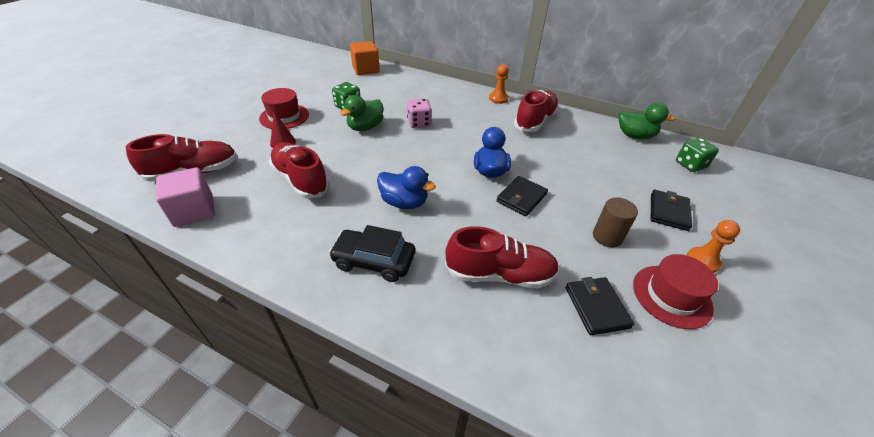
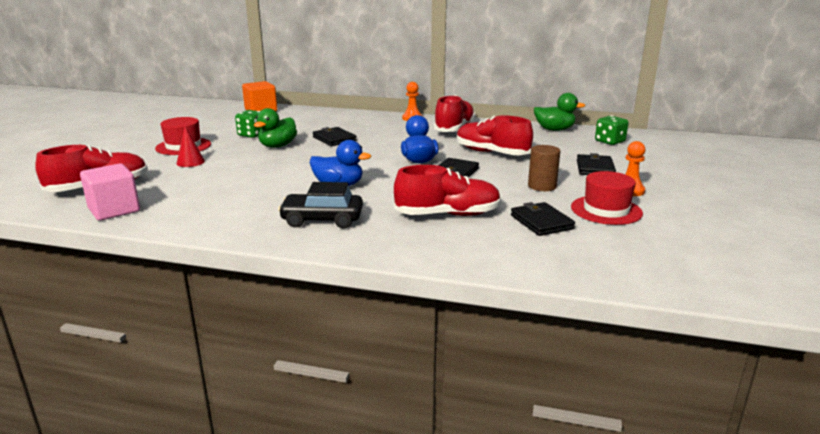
camera: 10 degrees left, 20 degrees down
(301, 180) = (223, 182): red shoe -> red shoe (491, 153)
(419, 123) = (334, 139): pink dice -> black wallet

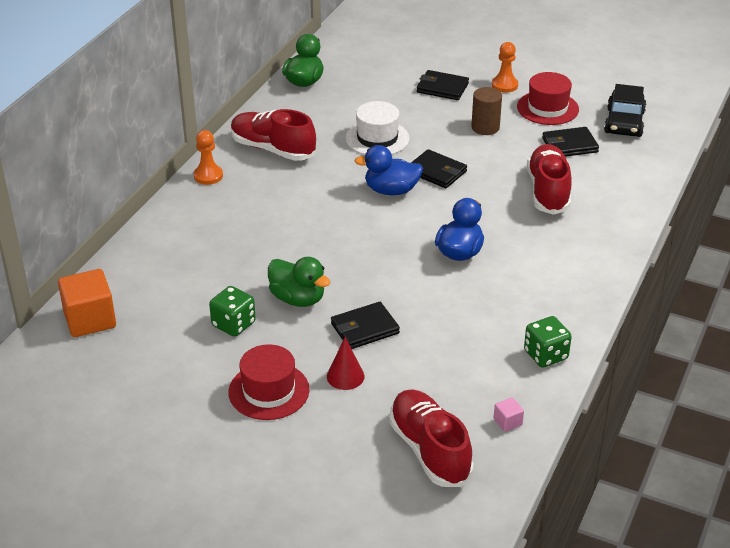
camera: 80 degrees left, 15 degrees up
(114, 210) = (507, 422): pink cube -> pink cube, size x0.45
(322, 220) = (552, 267): black car -> black car (624, 122)
(334, 139) = (283, 248): black wallet -> black wallet (365, 328)
(491, 153) = (377, 138): red shoe -> white hat
(609, 141) = (361, 59): green dice -> green dice (545, 355)

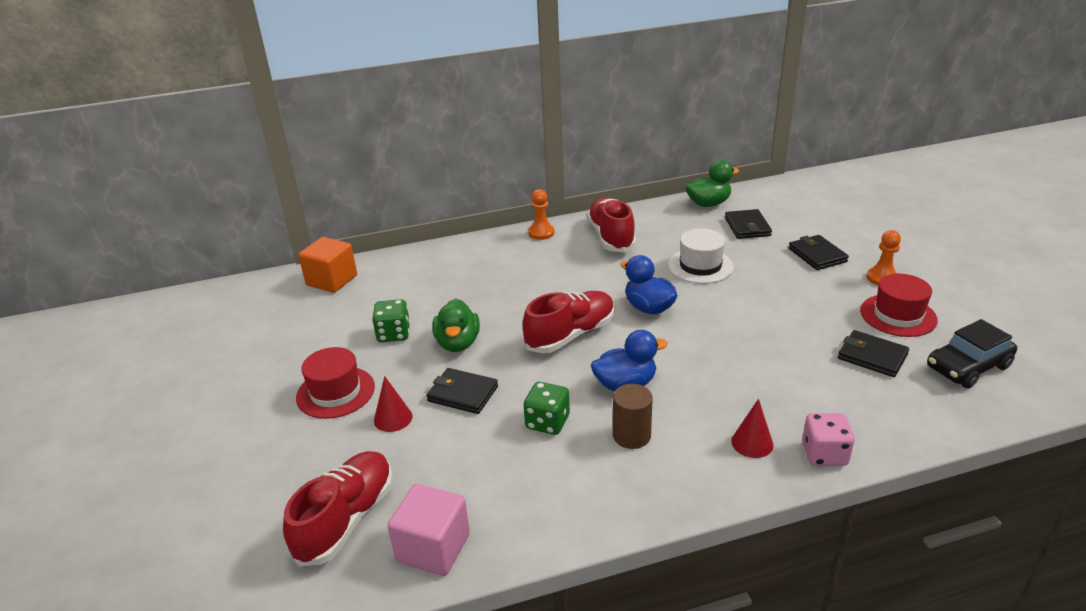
camera: 50 degrees right, 5 degrees down
(436, 172) = (708, 313): black wallet -> black wallet (747, 227)
(485, 127) = (808, 302): brown cylinder -> brown cylinder (631, 436)
(507, 422) = (433, 548): pink cube -> pink cube, size x2.24
(545, 355) = (556, 518): green dice -> green dice (547, 422)
(548, 191) = (786, 383): red shoe -> red shoe (570, 335)
(581, 240) = (752, 443): none -> red cone
(624, 222) = (824, 454): none -> pink dice

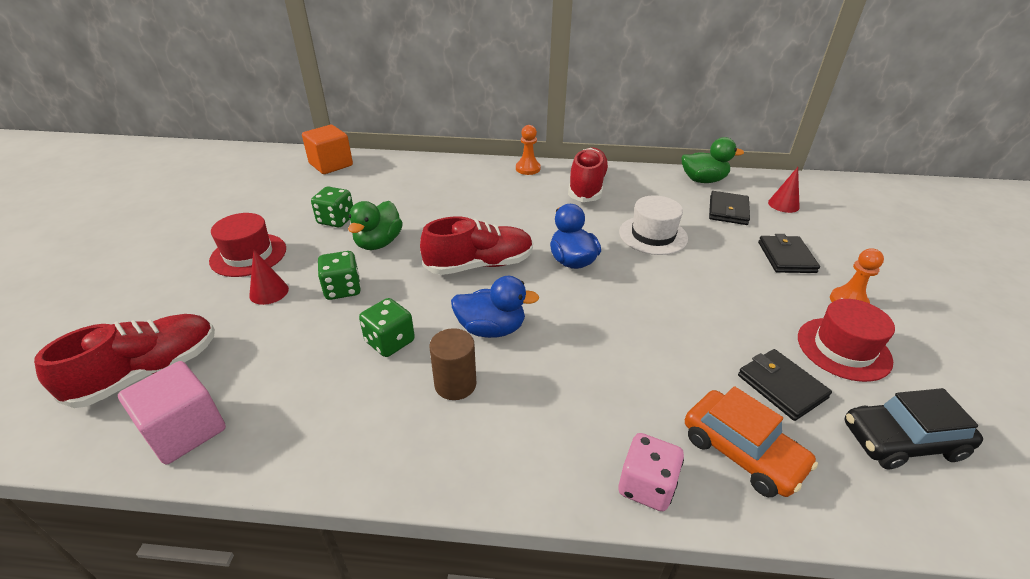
camera: 20 degrees right, 5 degrees up
(463, 394) = (342, 289): black wallet -> green dice
(752, 443) = (573, 439): red cone -> red cone (783, 204)
(872, 410) = (742, 452): none -> orange car

